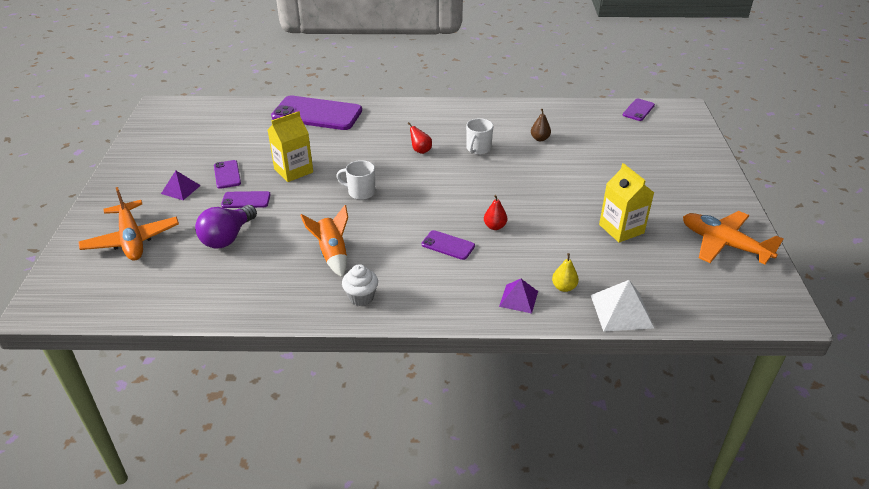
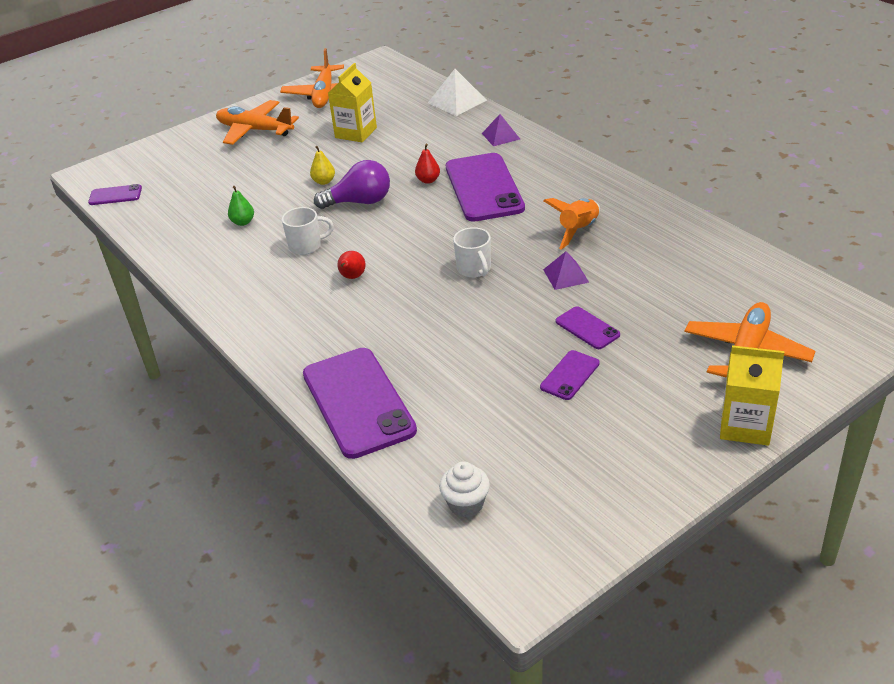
camera: 125 degrees left, 0 degrees up
(181, 189) = (640, 388): purple pyramid -> purple pyramid (565, 275)
(227, 237) = (649, 297): purple light bulb -> purple light bulb (360, 202)
(293, 170) = (498, 334): yellow carton -> yellow carton (745, 426)
(361, 297) = (600, 190): white cupcake -> white cupcake (466, 504)
(448, 245) = (484, 188): purple phone -> purple phone, size x2.14
(540, 139) = (243, 222): brown pear -> green pear
(564, 287) = (462, 126): yellow pear -> yellow pear (324, 181)
(683, 187) = (255, 130): none -> orange plane

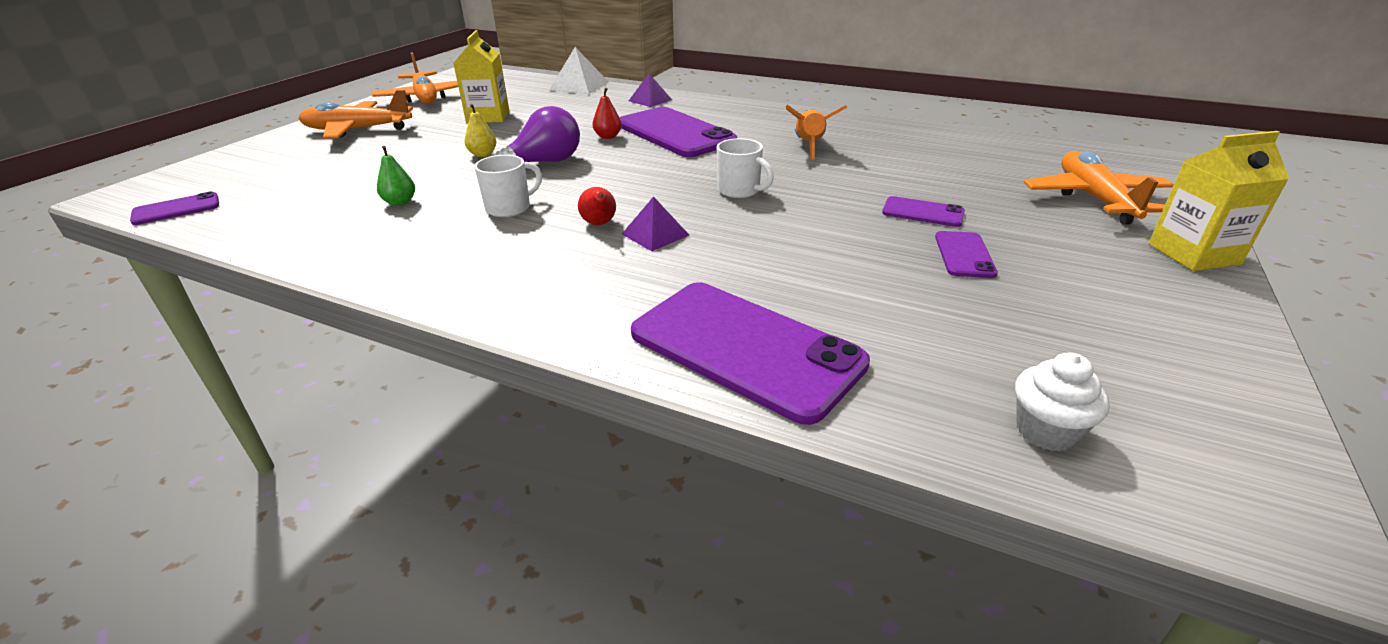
camera: 30 degrees left, 5 degrees down
(565, 275) = (842, 178): purple pyramid -> purple pyramid (655, 234)

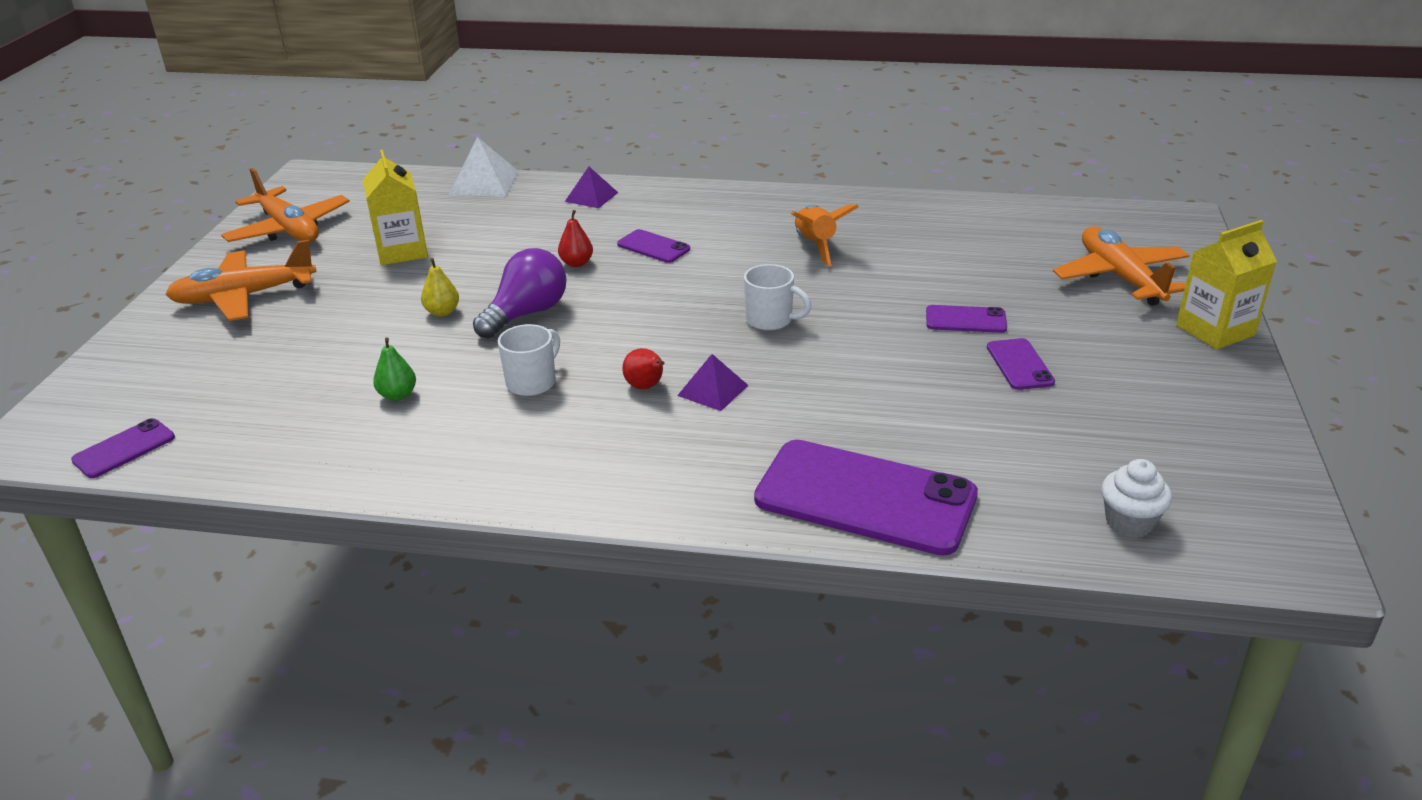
camera: 15 degrees left, 0 degrees up
(675, 133) = (653, 247): purple phone -> purple phone, size x0.47

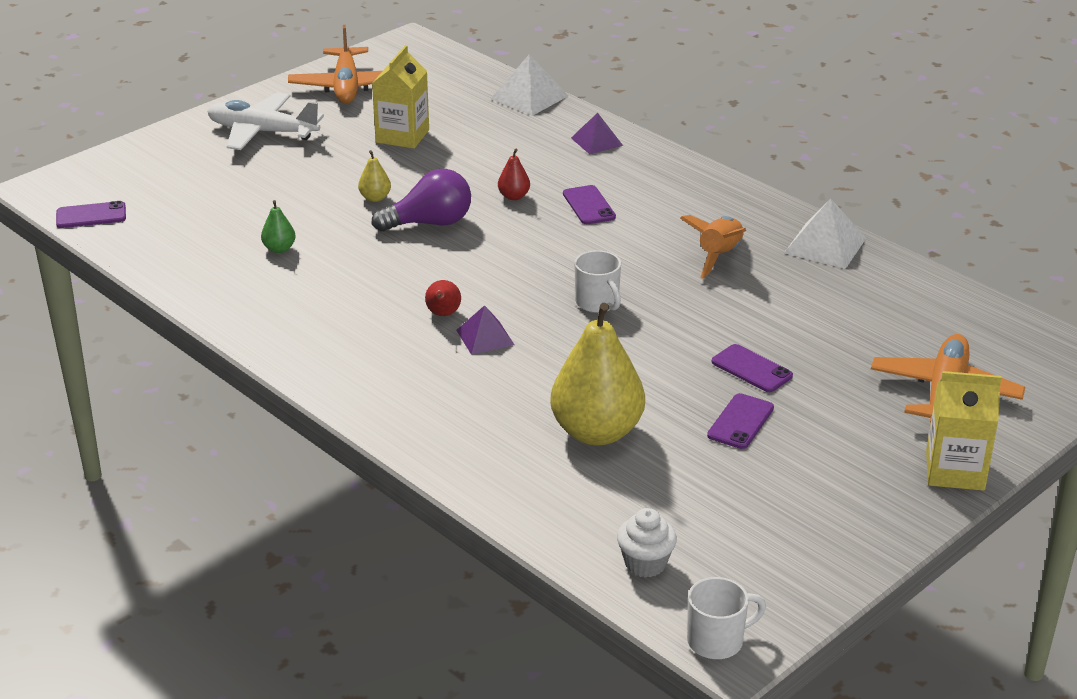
camera: 35 degrees right, 0 degrees up
(244, 296) = (262, 132): orange plane -> white plane
(532, 382) = (373, 277): white mug -> white mug (717, 641)
(865, 497) = (487, 457): purple phone -> none
(881, 208) = (825, 245): none -> white pyramid
(924, 427) = (596, 432): none -> yellow pear

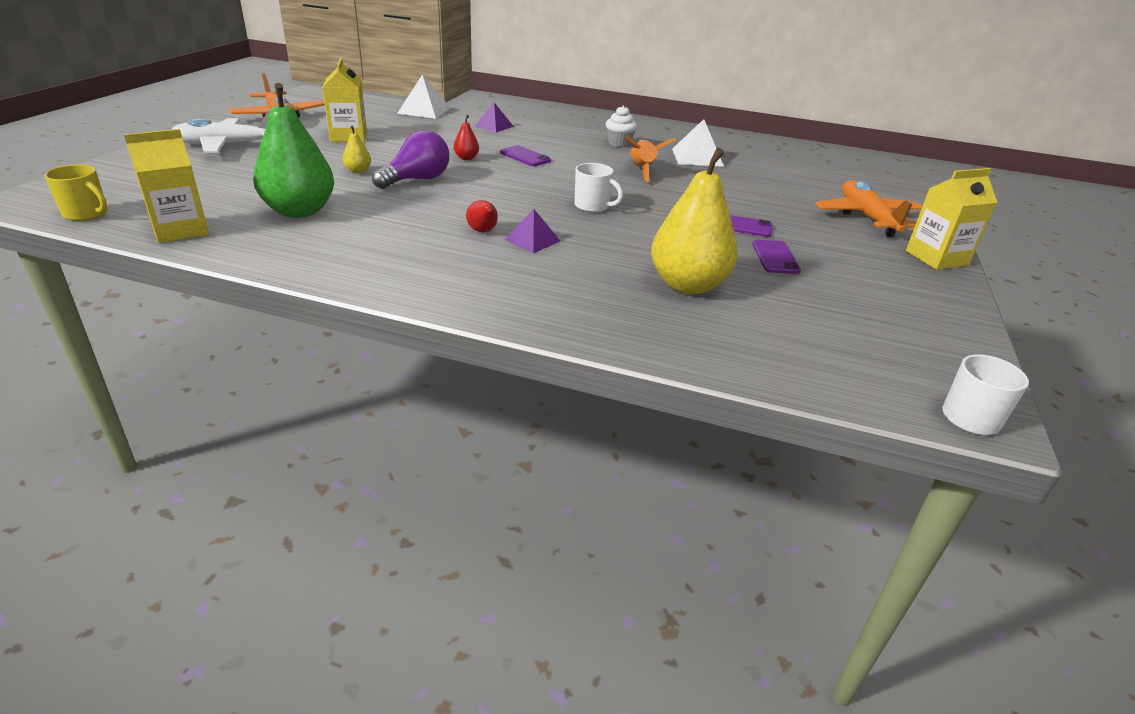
camera: 30 degrees left, 0 degrees up
(91, 215) = (86, 214): purple phone -> yellow mug
(160, 253) = (180, 230): none -> yellow carton
(279, 249) = (299, 211): green pear -> green pear, size x2.37
(645, 564) = (841, 371): white cupcake -> white cupcake (619, 143)

